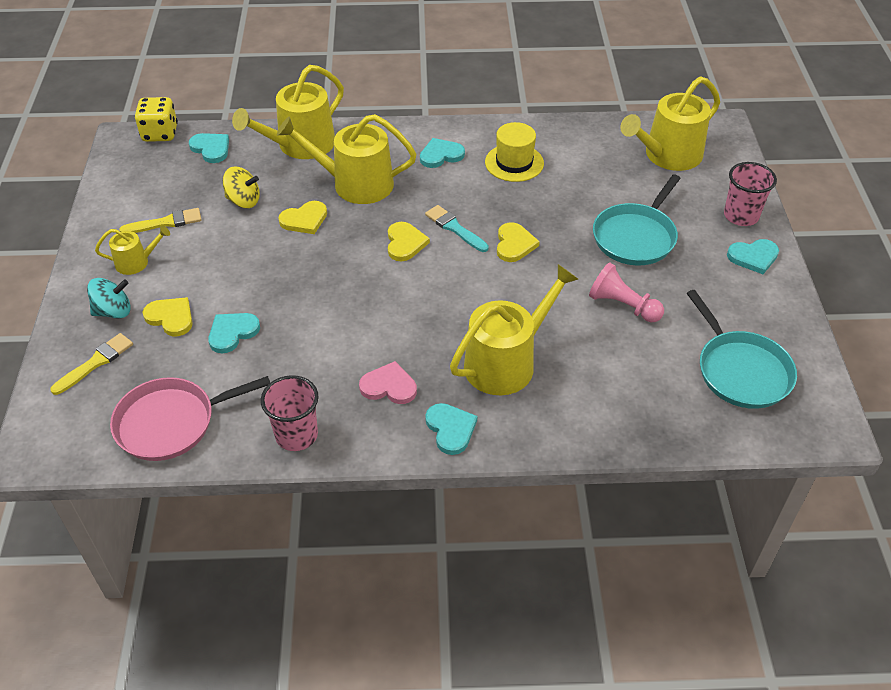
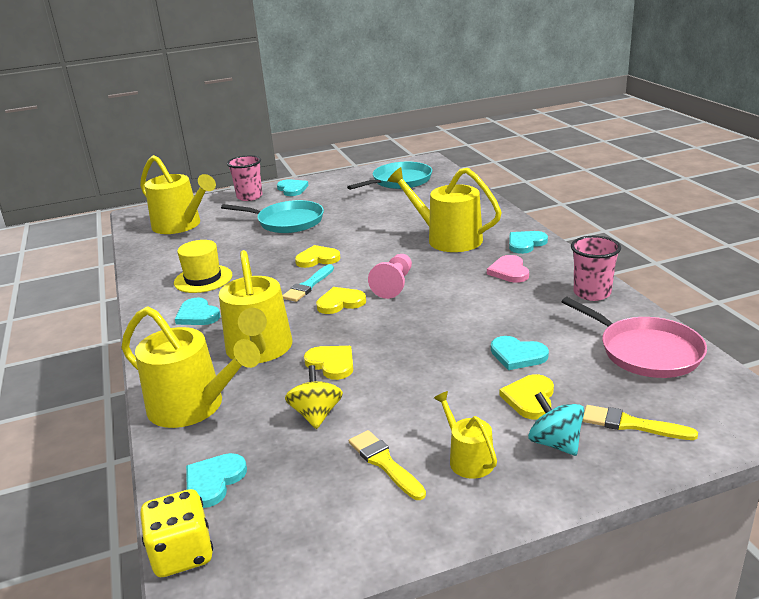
camera: 105 degrees left, 20 degrees down
(623, 305) = (364, 215): pink pawn -> pink pawn (394, 285)

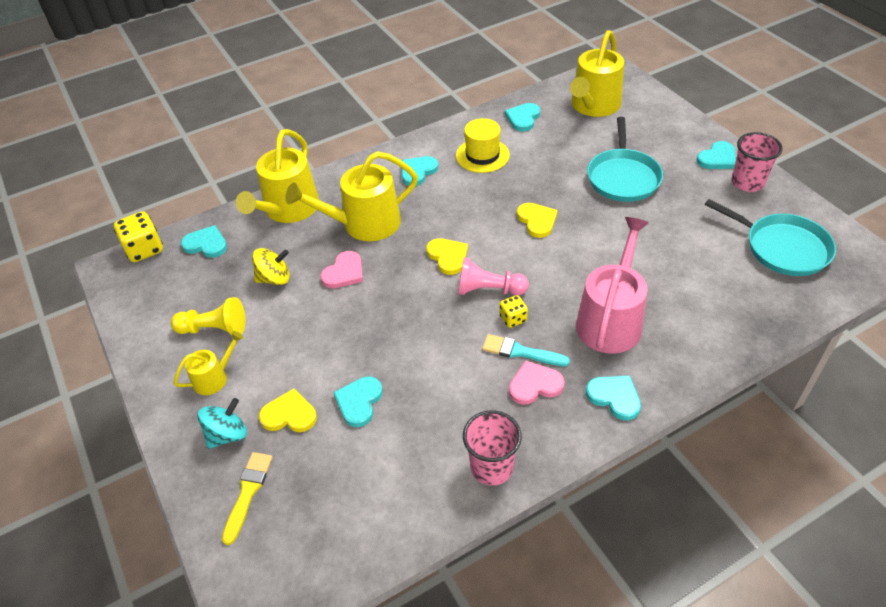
camera: 80 degrees right, 20 degrees up
(165, 256) = (523, 118): none -> turquoise heart
(249, 197) = (683, 131): pink cup -> pink cup (747, 182)
(308, 285) = (479, 227): turquoise brush -> turquoise brush (521, 352)
(331, 363) = (344, 272): yellow heart -> pink heart
(385, 463) = (214, 329): yellow brush -> yellow pawn
(433, 276) = (513, 319): none -> yellow dice
(448, 239) = (610, 320): yellow watering can -> pink watering can
(645, 351) = (368, 514): pink pan -> none

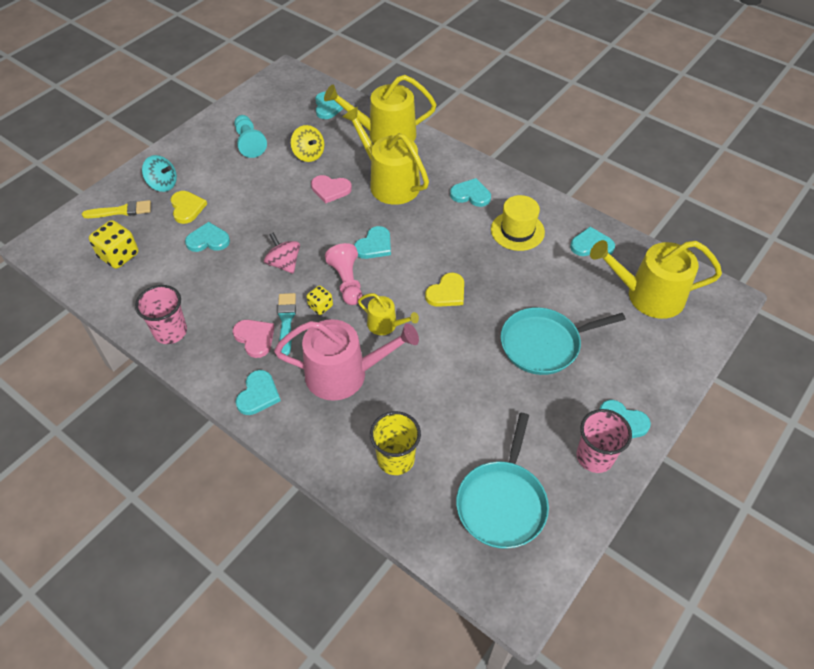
camera: 65 degrees right, 5 degrees up
(144, 249) = (310, 80): yellow dice -> yellow dice (119, 255)
(214, 329) = (249, 143): yellow pawn -> turquoise pawn
(214, 378) = (207, 160): yellow watering can -> yellow watering can (385, 325)
(436, 336) = (284, 263): none -> pink spinning top
(448, 257) = (374, 245): yellow heart -> turquoise heart
(723, 305) = (396, 459): none -> yellow cup

